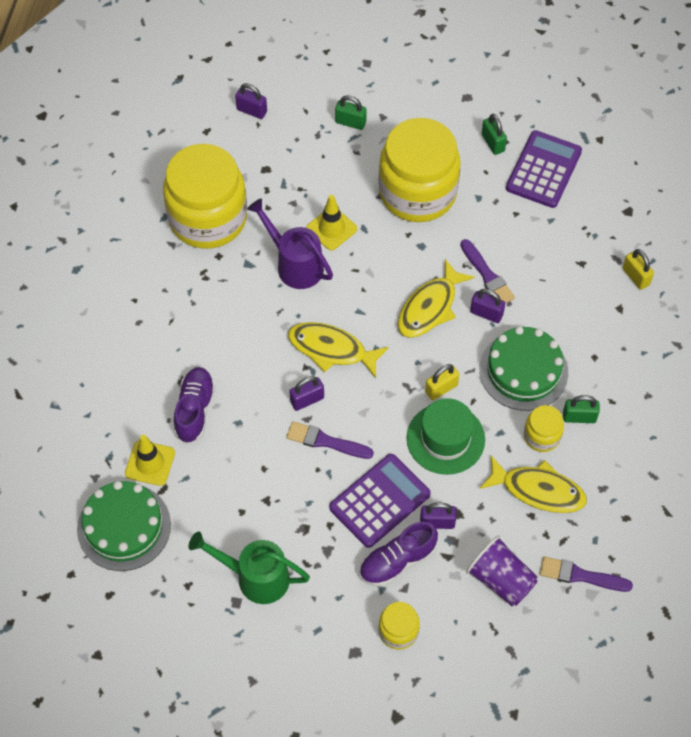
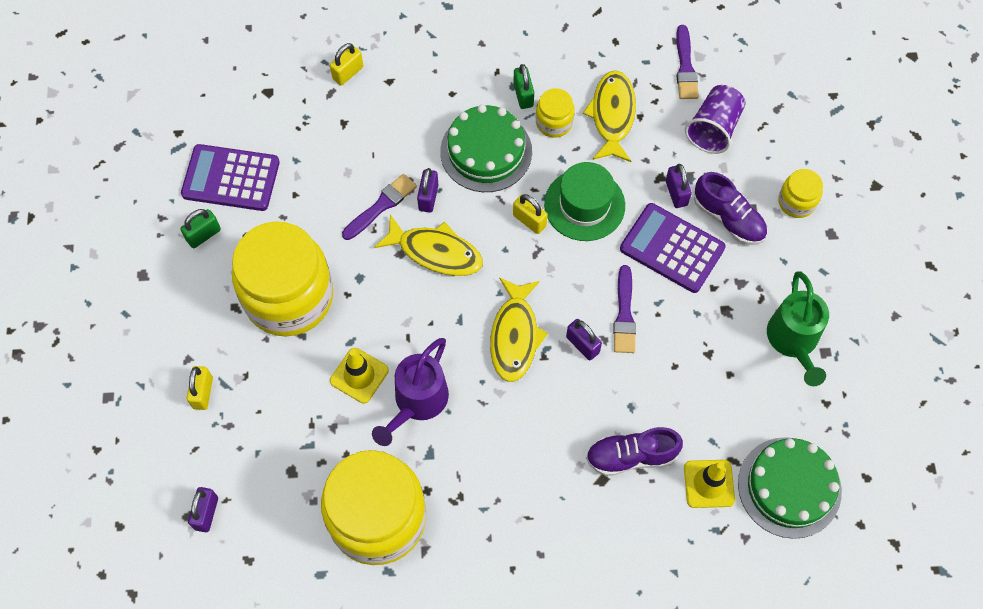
camera: 105 degrees left, 5 degrees up
(350, 122) = (203, 393): green padlock -> yellow padlock

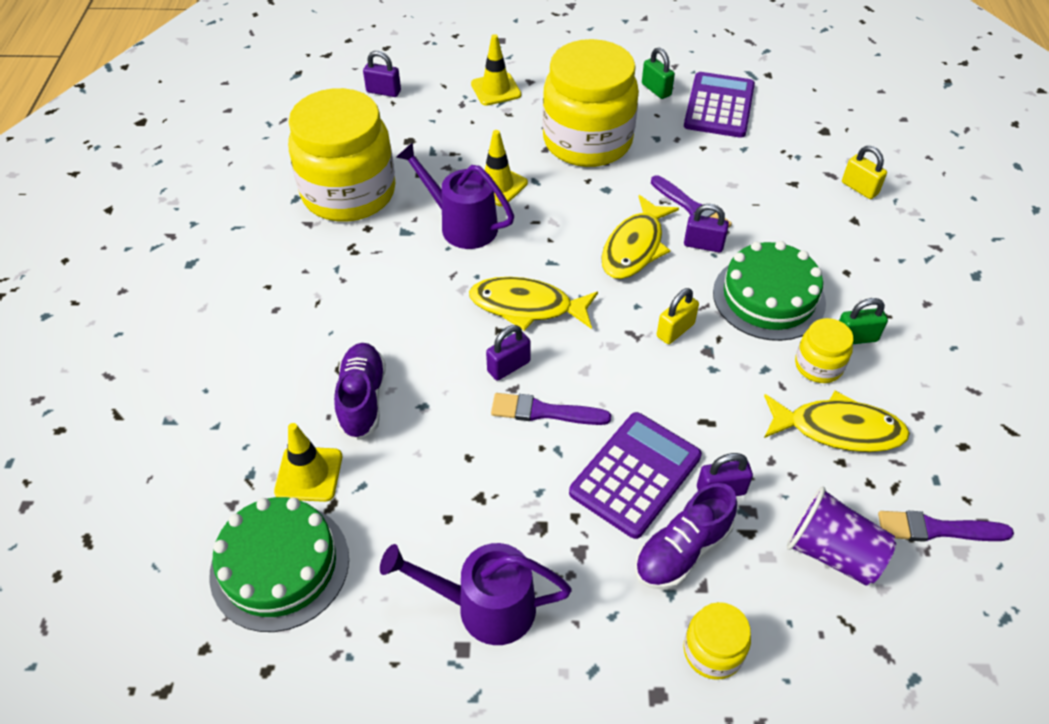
camera: 95 degrees right, 15 degrees down
(203, 393) = (496, 89): yellow padlock -> yellow traffic cone
(584, 205) = (699, 386): green hat -> none
(793, 342) = (483, 607): green watering can -> purple watering can

